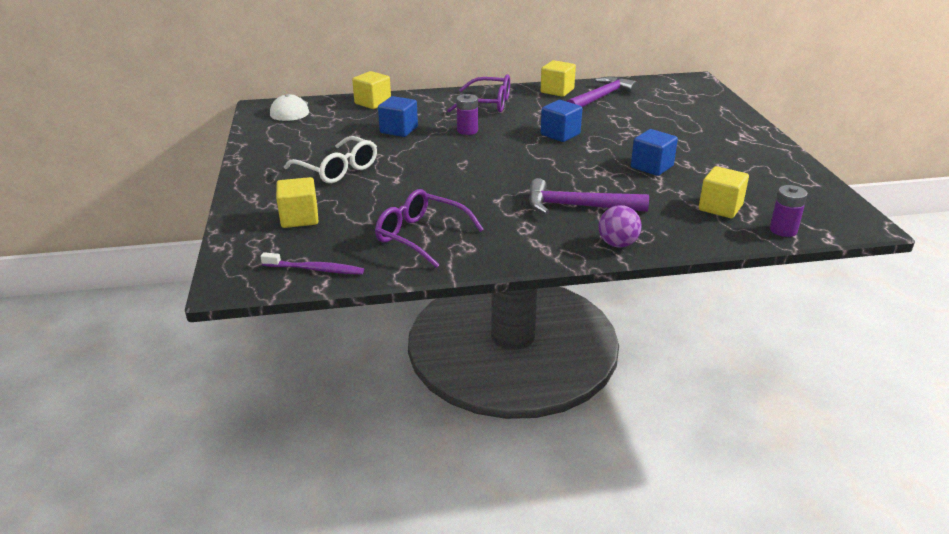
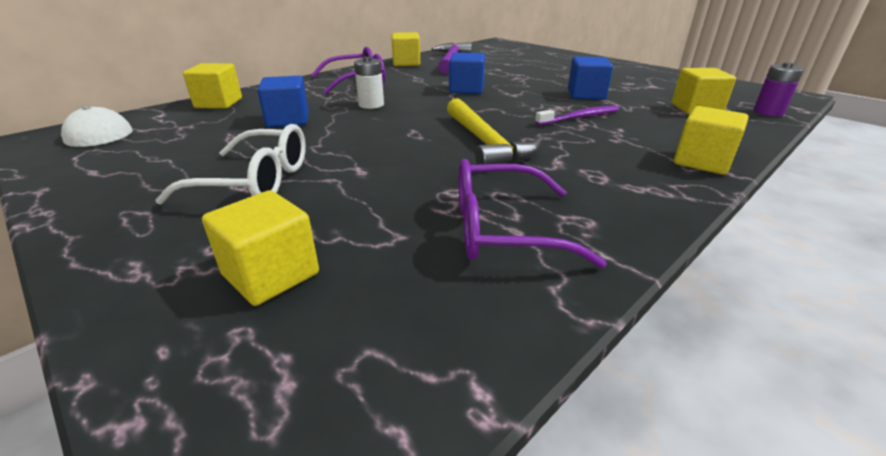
camera: 35 degrees left, 0 degrees up
(315, 269) = (422, 369): purple toothbrush -> purple toothbrush (579, 117)
(467, 131) = (371, 105): purple battery -> white battery
(495, 185) = (485, 143): none -> yellow hammer
(577, 206) = (597, 139): purple hammer -> none
(617, 244) = (702, 162): purple ball -> yellow cube

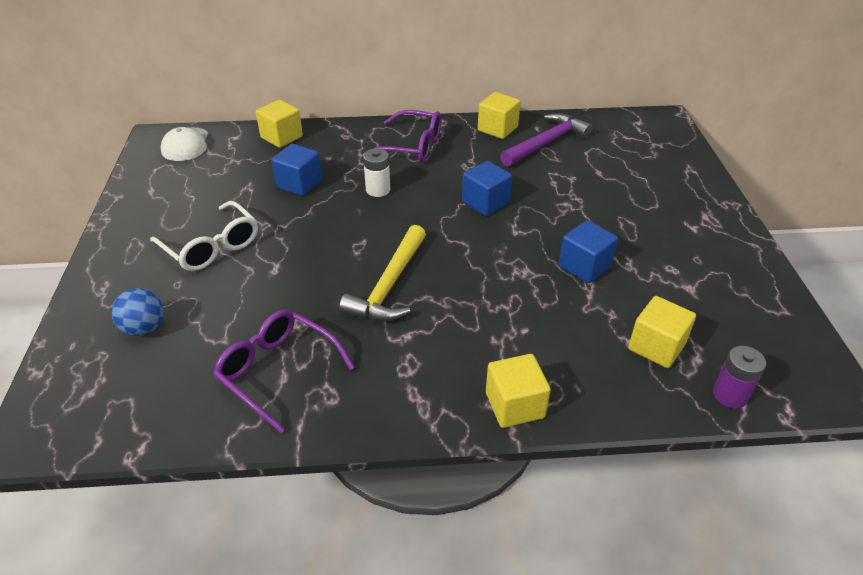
camera: 40 degrees right, 10 degrees up
(271, 274) = (144, 328): yellow cube -> blue ball
(579, 117) = (516, 295): purple toothbrush -> none

